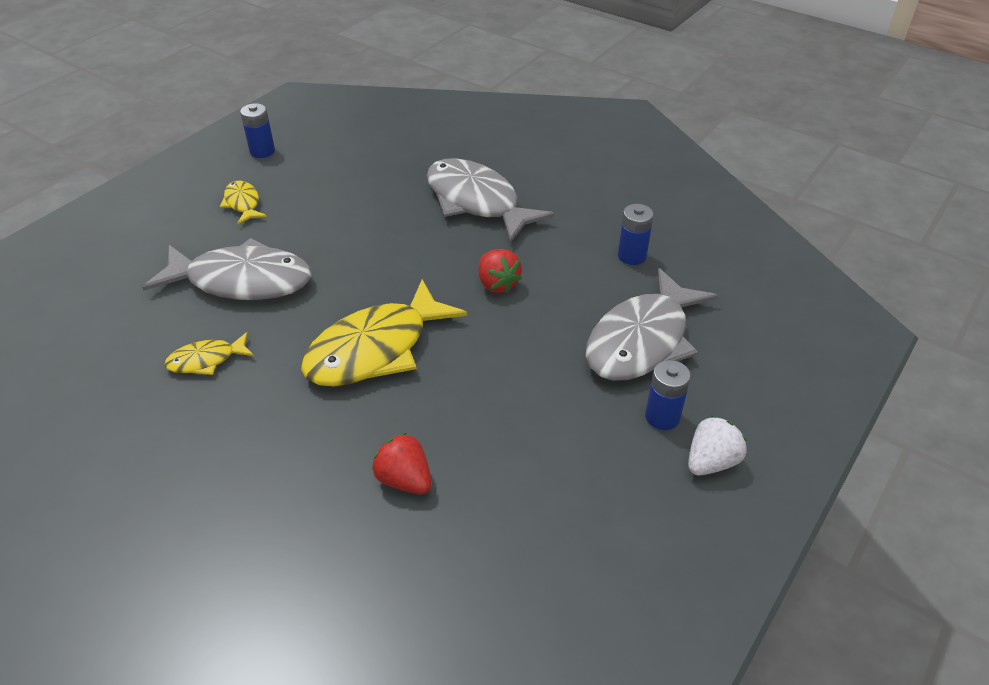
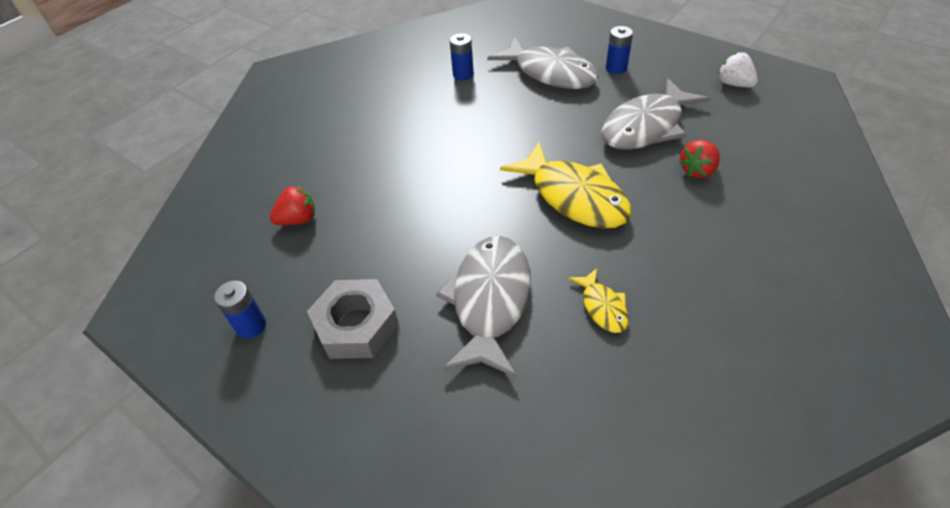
camera: 85 degrees left, 5 degrees up
(243, 203) = (356, 325): yellow fish -> grey nut
(477, 202) = (384, 151): grey fish -> grey fish (646, 126)
(497, 284) = (494, 136): red strawberry -> red strawberry (298, 219)
(711, 462) = (646, 54): white strawberry -> white strawberry (734, 84)

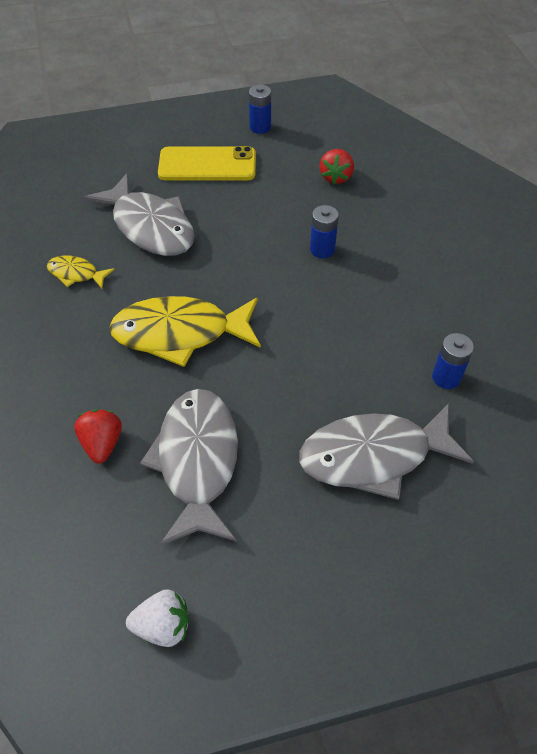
camera: 125 degrees right, 5 degrees up
(356, 325) = (207, 164): grey nut -> yellow phone
(616, 68) = (319, 529): blue battery -> blue battery (322, 249)

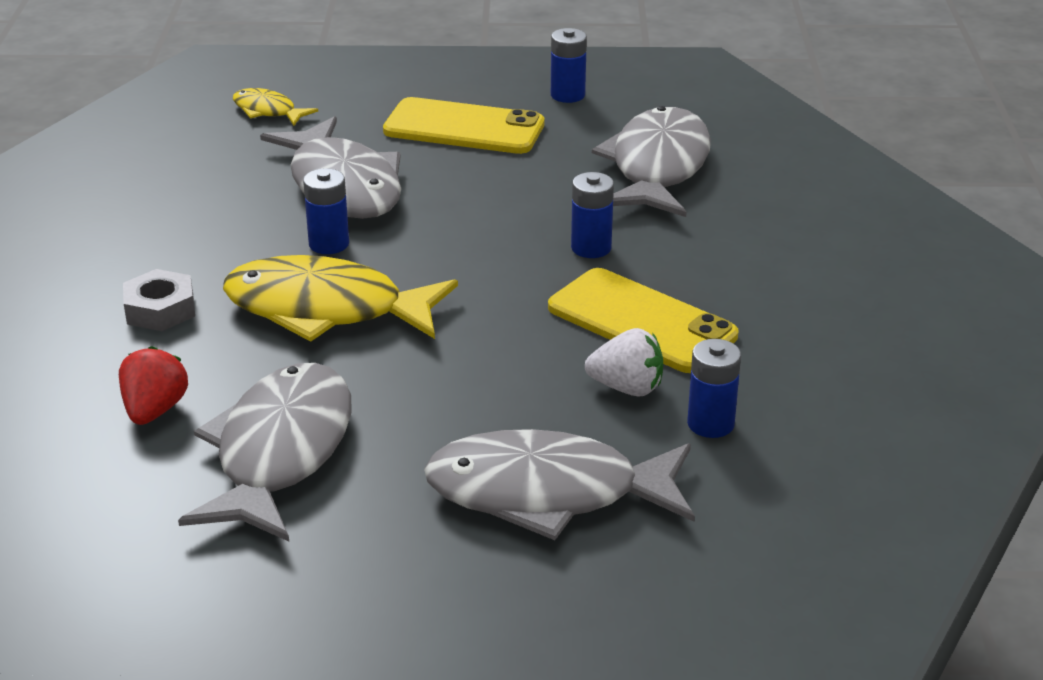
camera: 15 degrees right, 20 degrees down
(72, 355) = (160, 309): none -> grey nut
(76, 274) = (209, 222): yellow fish -> yellow fish (268, 111)
(160, 277) = (329, 244): none -> blue battery
(163, 625) = (141, 617): white strawberry -> white strawberry (627, 388)
(336, 177) = (657, 167): red strawberry -> grey fish
(375, 303) = (641, 321): none -> yellow phone

